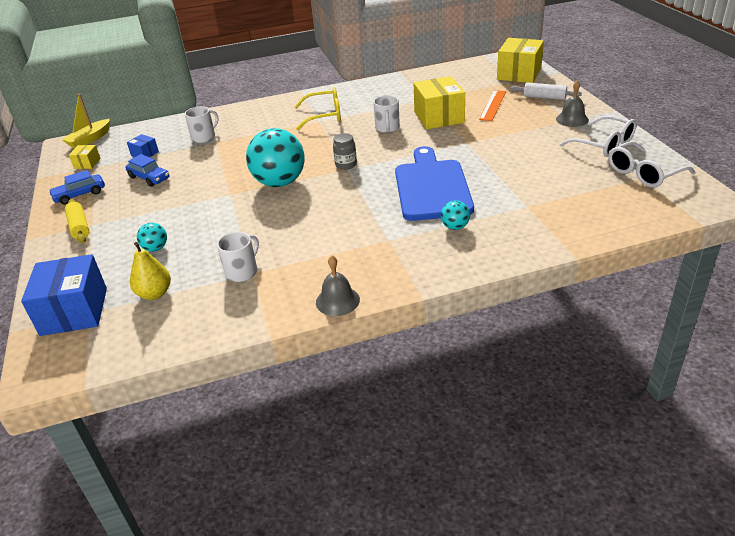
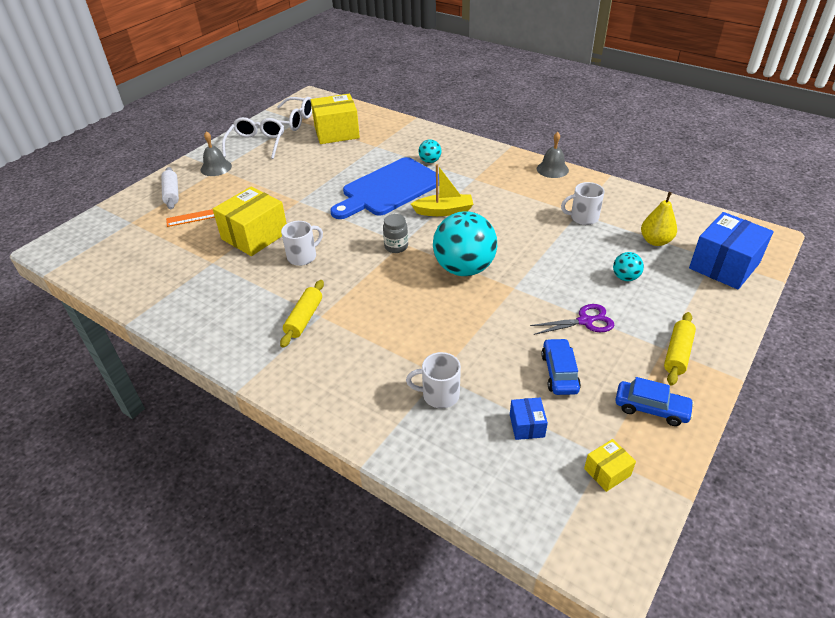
camera: 130 degrees left, 5 degrees up
(90, 140) = (566, 542): yellow boat -> yellow boat (444, 211)
(159, 207) = (585, 321): none -> purple scissors
(324, 116) = (304, 318): yellow glasses -> yellow rolling pin
(519, 74) = (109, 227): yellow box -> yellow box (336, 132)

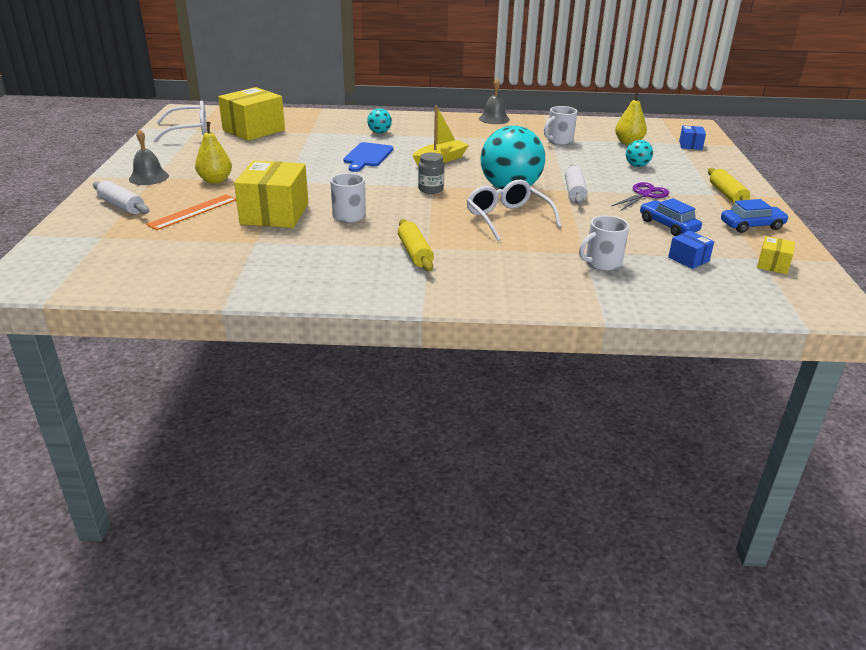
camera: 35 degrees left, 10 degrees down
(253, 184) = (215, 180): none -> yellow pear
(256, 144) = (172, 152): white glasses -> white glasses (508, 218)
(389, 189) = (367, 156): blue cutting board -> blue cutting board, size x0.55
(519, 293) = (574, 192): none -> white rolling pin
(724, 265) = (690, 145): blue box -> blue box, size x0.47

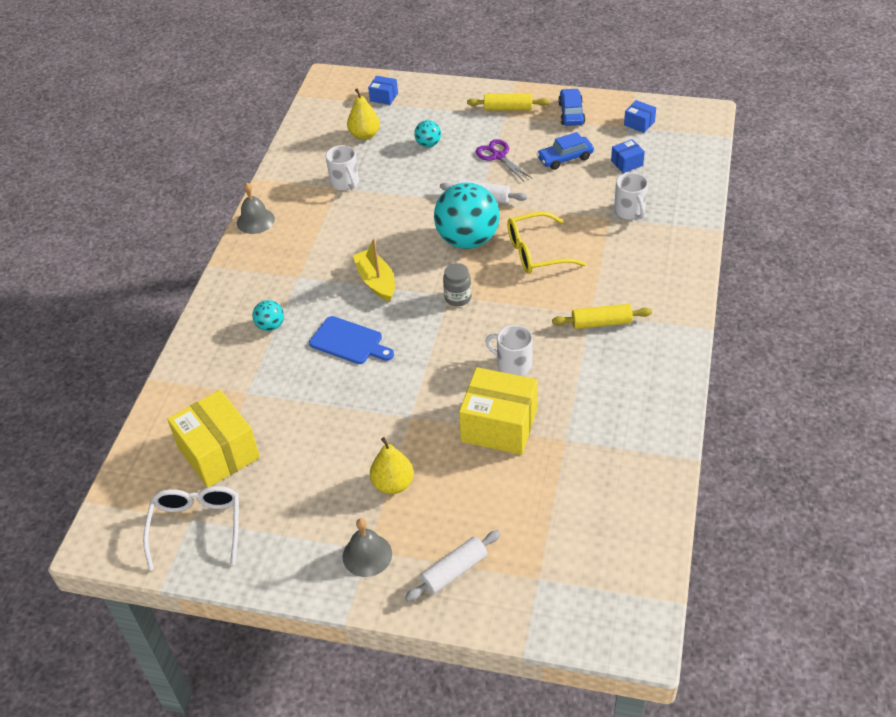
camera: 75 degrees left, 15 degrees up
(193, 212) = (483, 499): orange ruler -> none
(508, 218) = (536, 252): white glasses -> yellow glasses
(773, 264) = (639, 123): yellow box -> blue box

